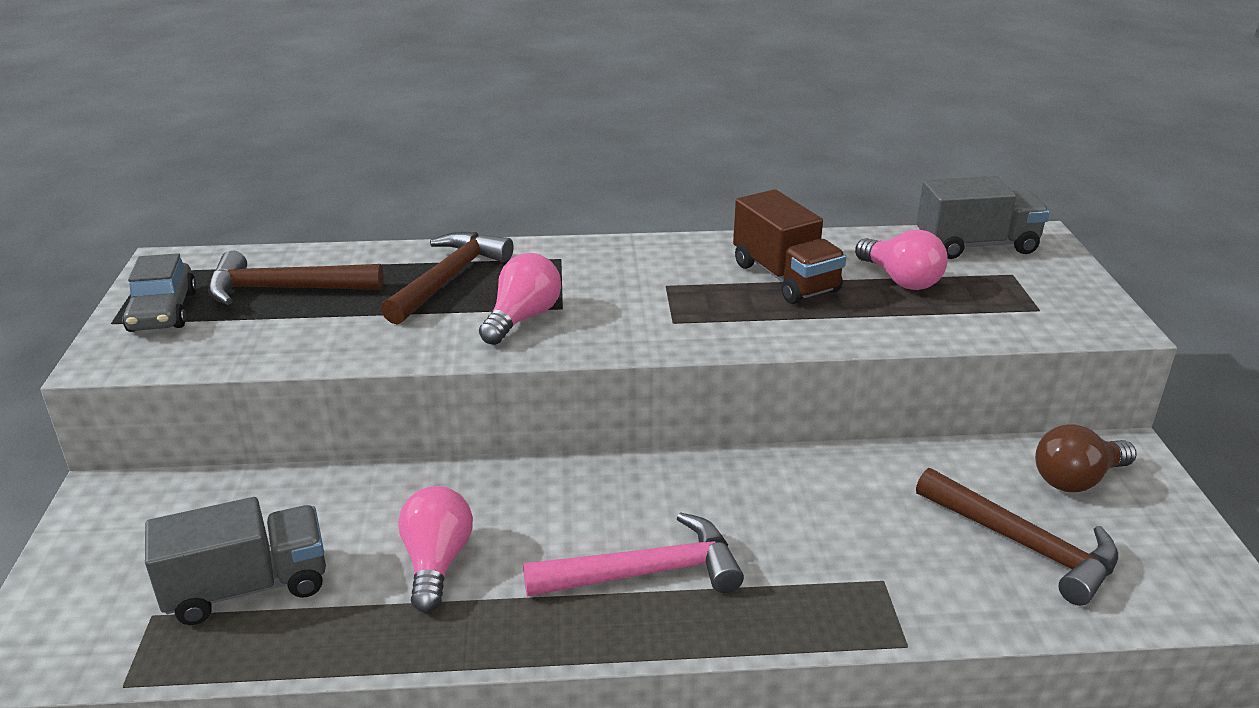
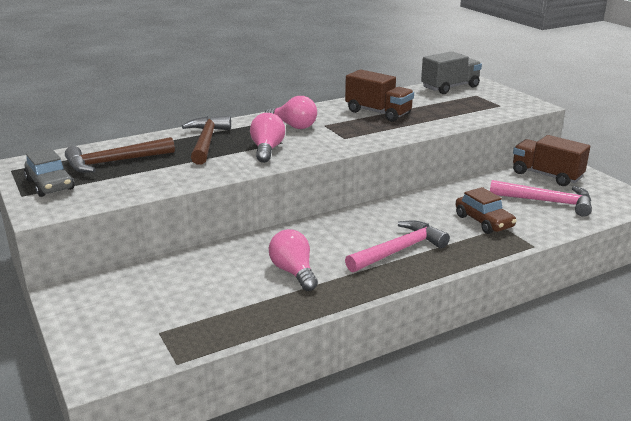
camera: 25 degrees left, 5 degrees down
(248, 587) = (202, 307): grey truck -> none
(855, 555) = (484, 221): none -> brown car
(900, 280) = (431, 105): pink light bulb -> pink light bulb (293, 126)
(1023, 545) = (546, 202): brown hammer -> pink hammer
(1076, 479) = (546, 175): brown light bulb -> brown truck

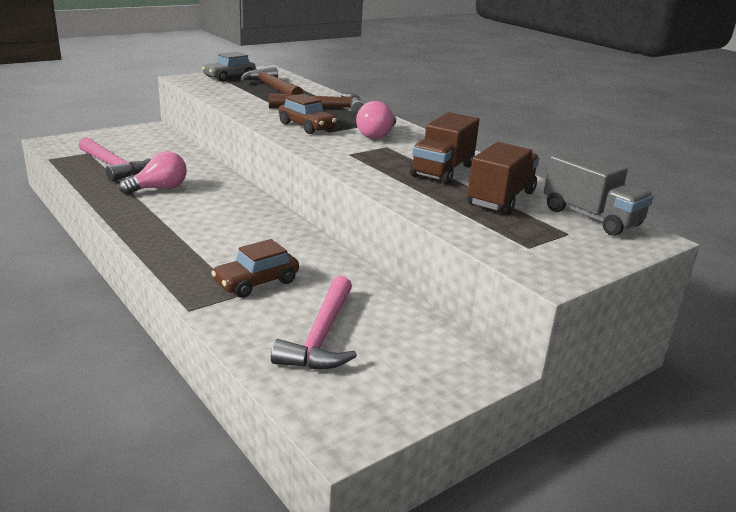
camera: 80 degrees right, 0 degrees up
(267, 150) = (307, 126): pink light bulb -> brown car
(399, 250) = (191, 231): pink hammer -> pink hammer (113, 166)
(546, 175) = (422, 349): brown truck -> brown truck (501, 199)

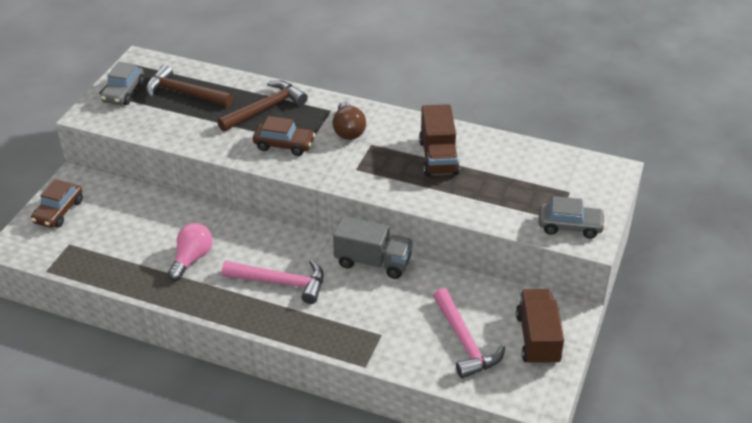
camera: 30 degrees left, 15 degrees up
(113, 166) = (116, 251): pink hammer -> pink hammer (281, 282)
(256, 282) = (378, 318): brown car -> brown car (59, 212)
(377, 135) = (348, 130): pink light bulb -> brown light bulb
(501, 199) = (503, 173): brown truck -> brown truck (537, 339)
(536, 256) = (570, 226): none -> grey car
(591, 217) = (569, 166): grey truck -> grey truck (373, 262)

